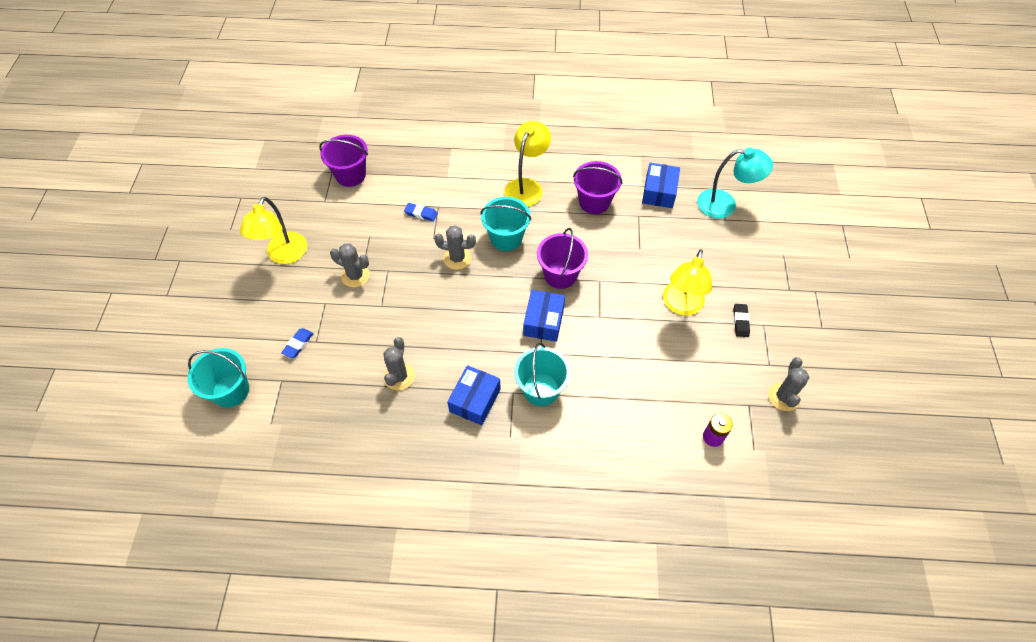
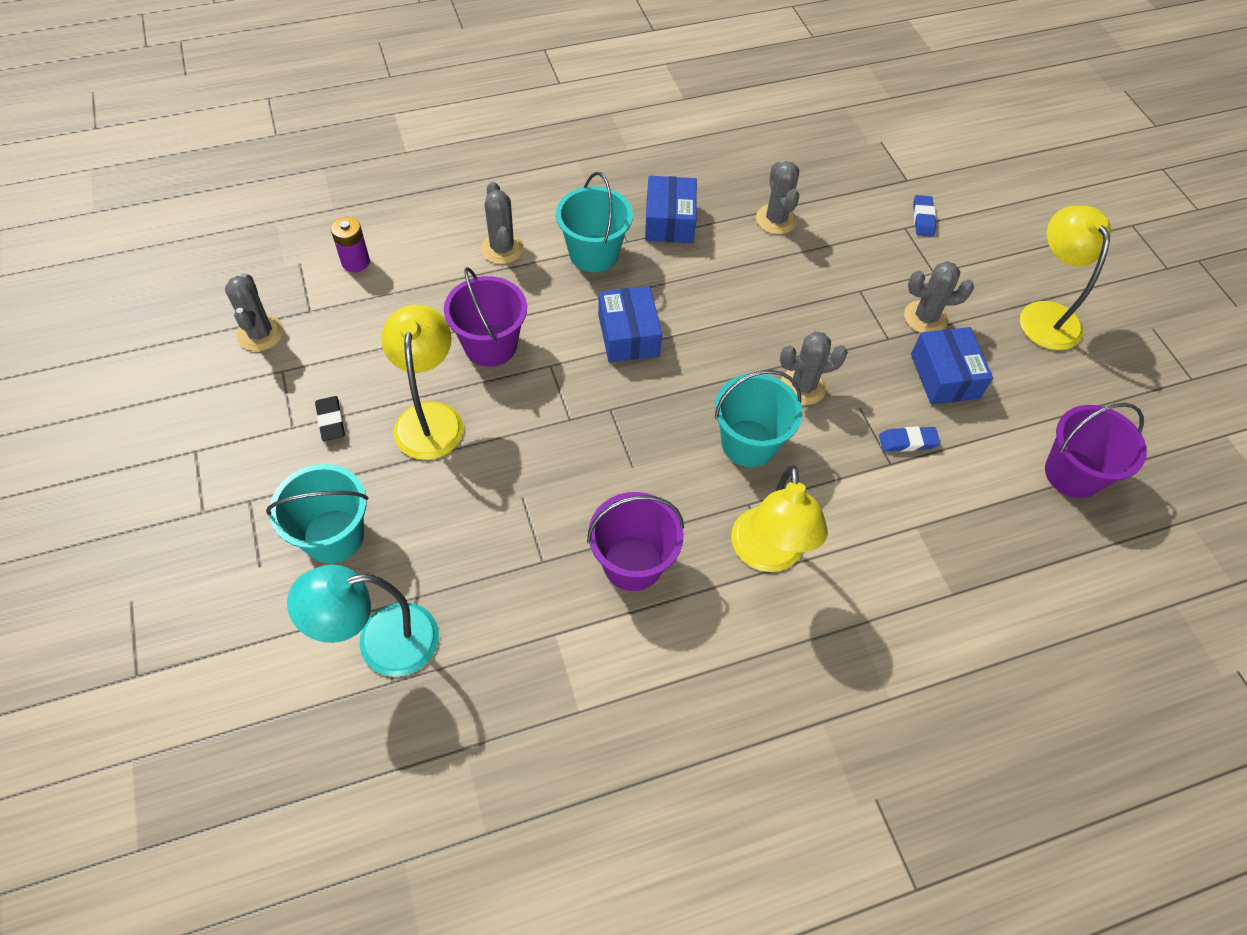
camera: 155 degrees right, 0 degrees up
(231, 391) = (952, 156): turquoise bucket -> turquoise bucket (333, 536)
(560, 275) = (634, 409): purple bucket -> purple bucket (490, 345)
(604, 414) = (502, 249): none -> grey cactus
(659, 192) = (518, 629): blue box -> blue box (944, 376)

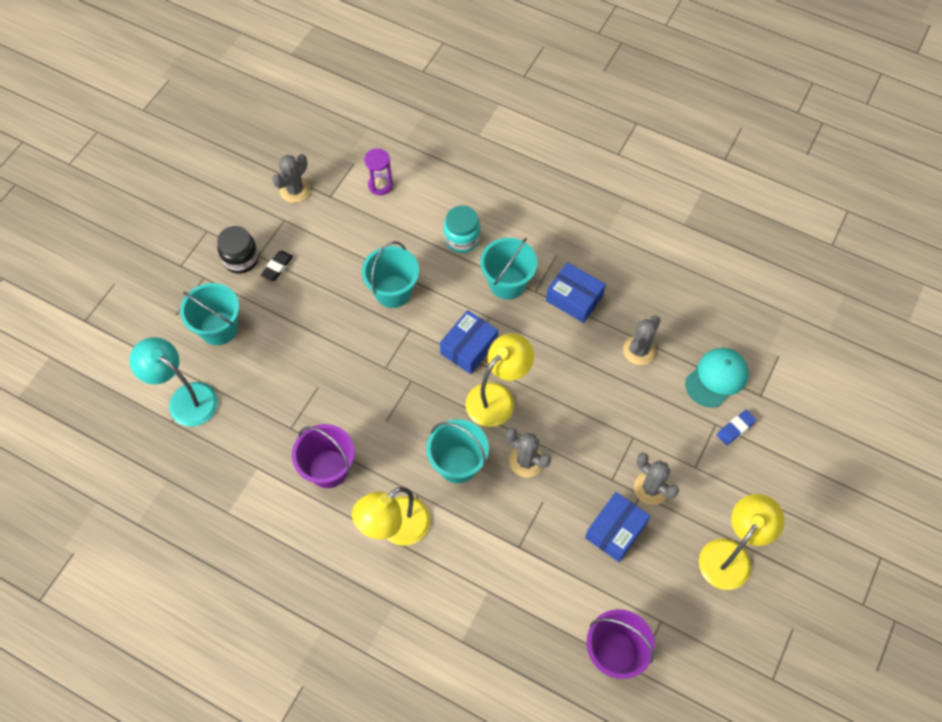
camera: 50 degrees right, 5 degrees up
(275, 446) = (241, 259): none -> black jar
(355, 262) = (380, 185): purple battery -> purple hourglass
(430, 417) = (322, 306): yellow lamp -> yellow lamp (497, 397)
(490, 345) = (393, 291): purple bucket -> turquoise bucket
(502, 249) = (462, 239): grey cactus -> turquoise jar
(669, 221) = (574, 298): blue box -> blue box turned 75 degrees clockwise
(860, 193) = (716, 378): none -> turquoise cap
(907, 441) = (544, 544): blue eraser -> none

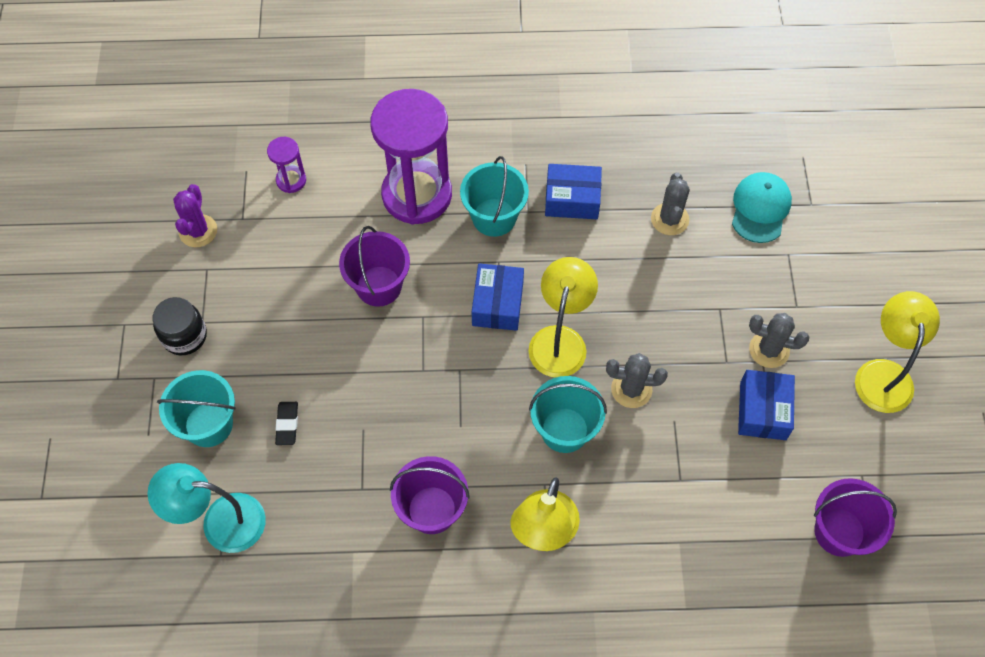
camera: 30 degrees left, 0 degrees up
(277, 267) = (232, 324): black eraser -> black eraser (287, 424)
(295, 190) = (198, 231): grey cactus -> purple cactus
(393, 291) = (379, 286): turquoise bucket -> purple bucket
(462, 239) = (417, 195): turquoise jar -> purple hourglass
(735, 428) = (809, 248): blue eraser -> none

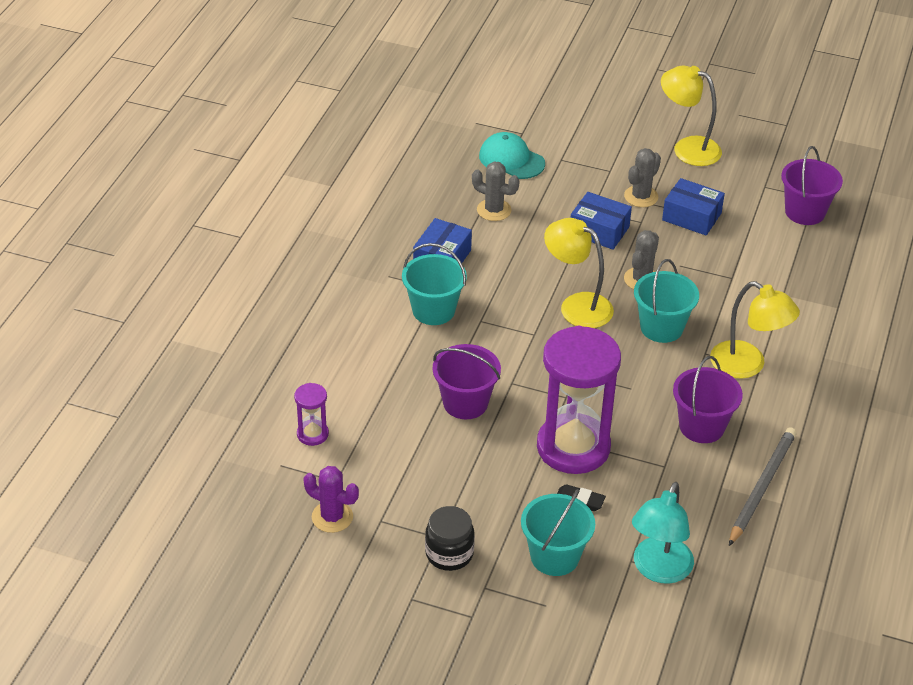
camera: 70 degrees left, 20 degrees down
(366, 592) = (761, 487): none -> grey pencil
(417, 195) = (380, 352): purple hourglass -> purple hourglass (573, 447)
(497, 304) = (523, 333): blue box -> blue box (599, 230)

